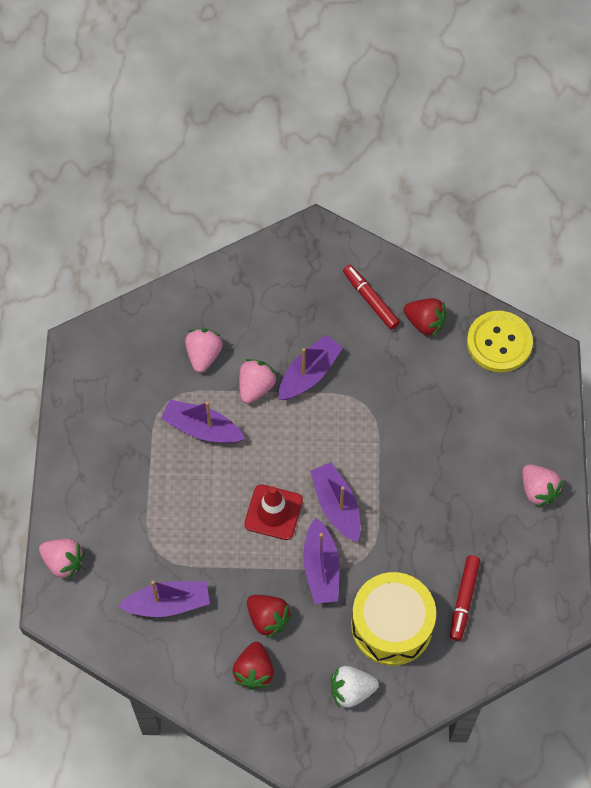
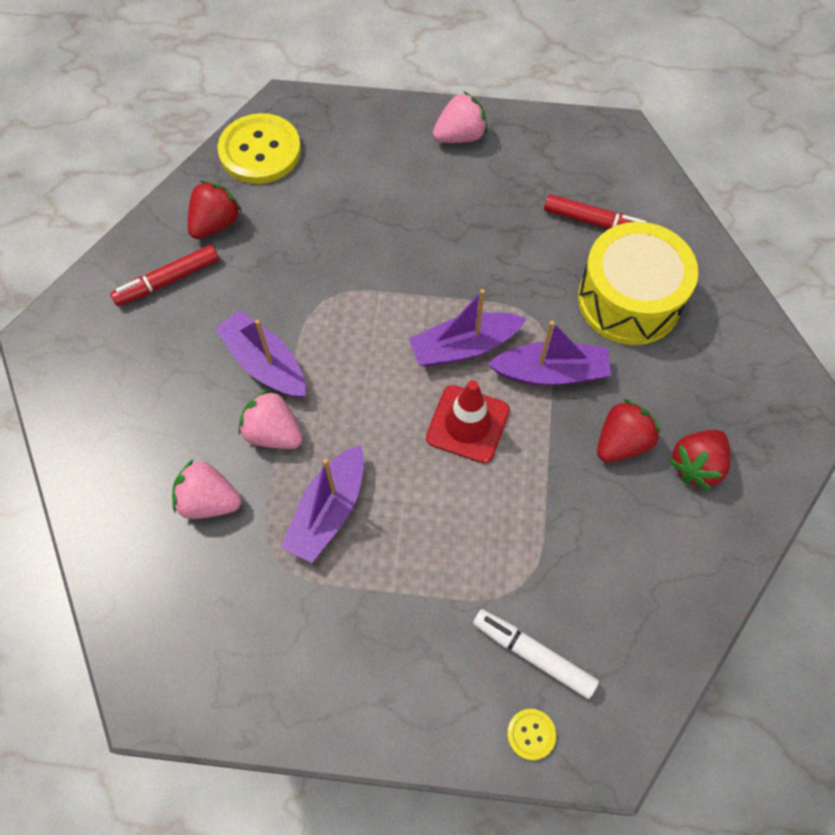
camera: 85 degrees left, 0 degrees up
(63, 562) = (531, 734): pink strawberry -> yellow button
(113, 562) = (533, 654): none -> white marker
(168, 603) = (600, 575): purple boat -> none
(254, 671) = (696, 465): red strawberry -> red strawberry turned 120 degrees clockwise
(351, 690) = (716, 351): white strawberry -> none

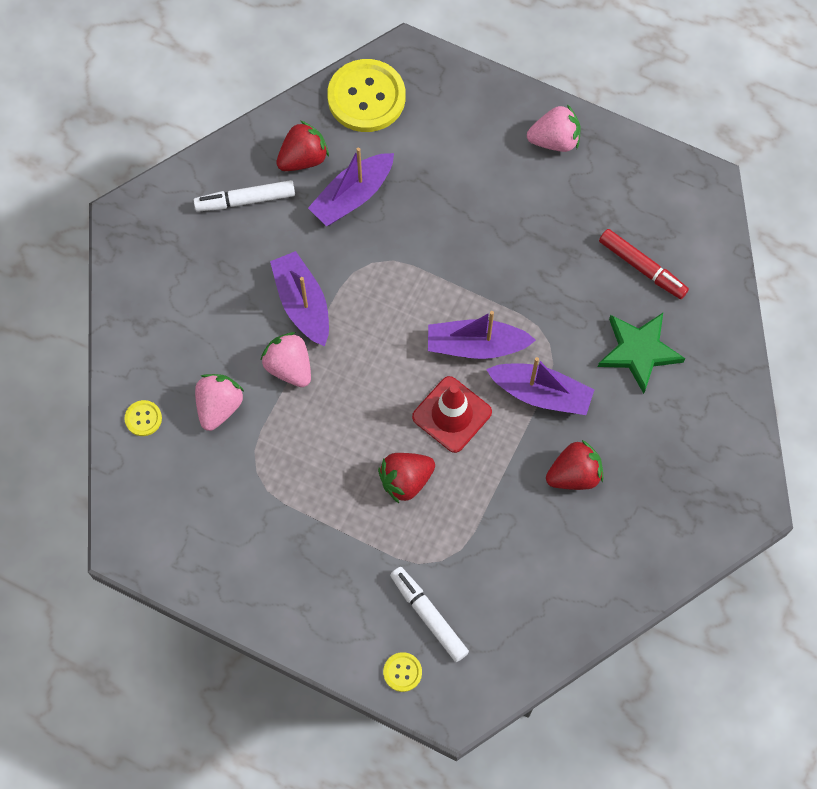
camera: 20 degrees right, 5 degrees up
(124, 544) = (143, 418): none -> yellow button
(168, 281) = (245, 200): red marker -> white marker
(209, 501) = (219, 406): pink strawberry -> pink strawberry turned 75 degrees clockwise
(328, 511) = (311, 447): purple boat -> purple boat (352, 196)
(629, 300) = (639, 351): yellow drum -> green star
(696, 465) = (628, 515): red strawberry -> red strawberry (406, 480)

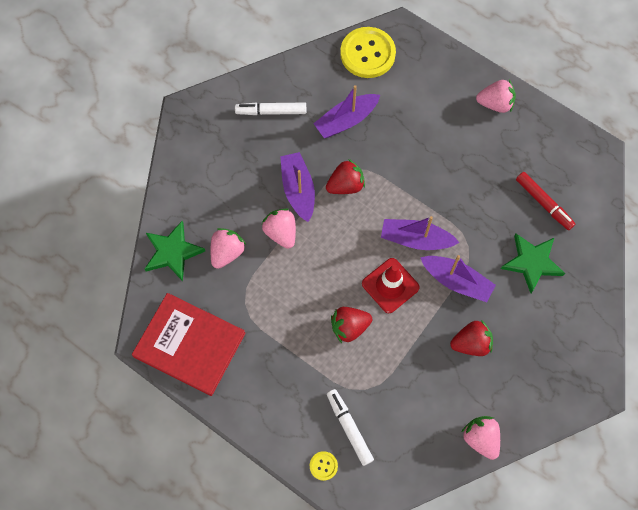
camera: 10 degrees right, 0 degrees up
(143, 418) = (172, 252): yellow button -> green star
(190, 542) = (189, 345): none -> red book
(303, 158) = (316, 89): red strawberry -> red strawberry (345, 185)
(607, 599) = (480, 438): none -> pink strawberry

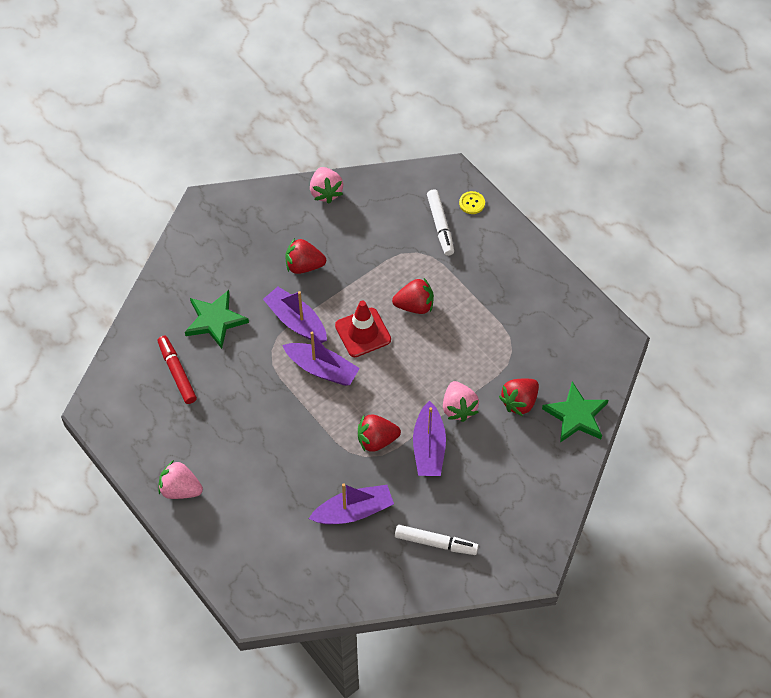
camera: 165 degrees left, 10 degrees down
(189, 345) = (574, 326): red book -> none
(227, 252) = (519, 402): pink strawberry -> red strawberry
(367, 54) = (302, 586): yellow button -> none

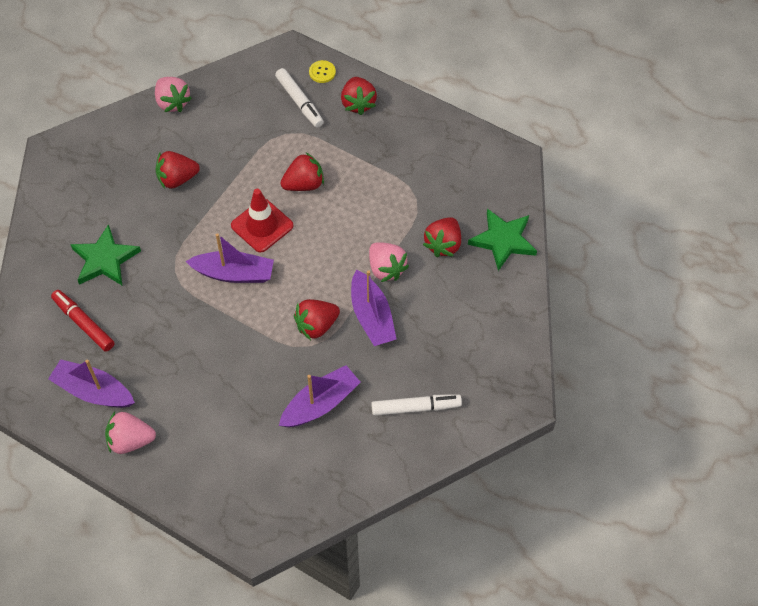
camera: 20 degrees left, 0 degrees up
(296, 321) = (189, 235): purple boat -> purple boat (93, 391)
(493, 243) = (358, 103): none -> red strawberry

